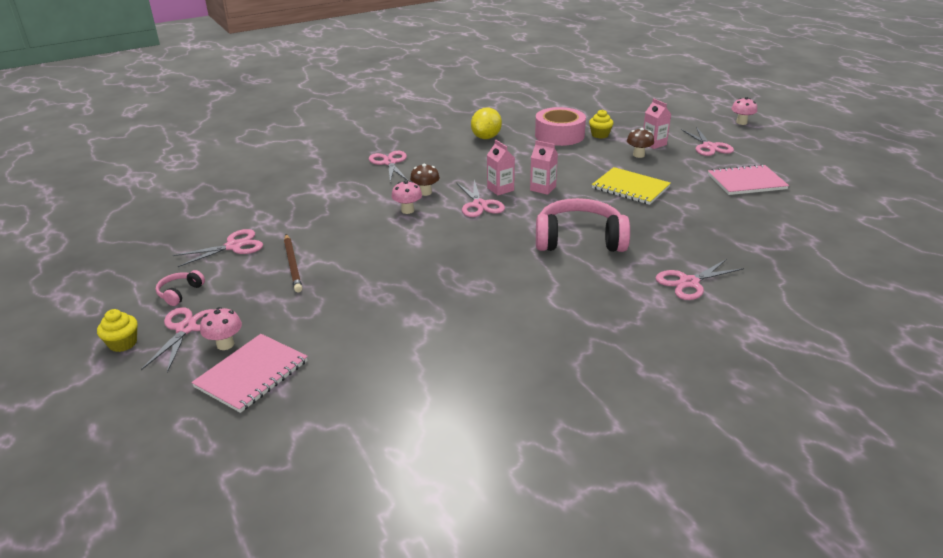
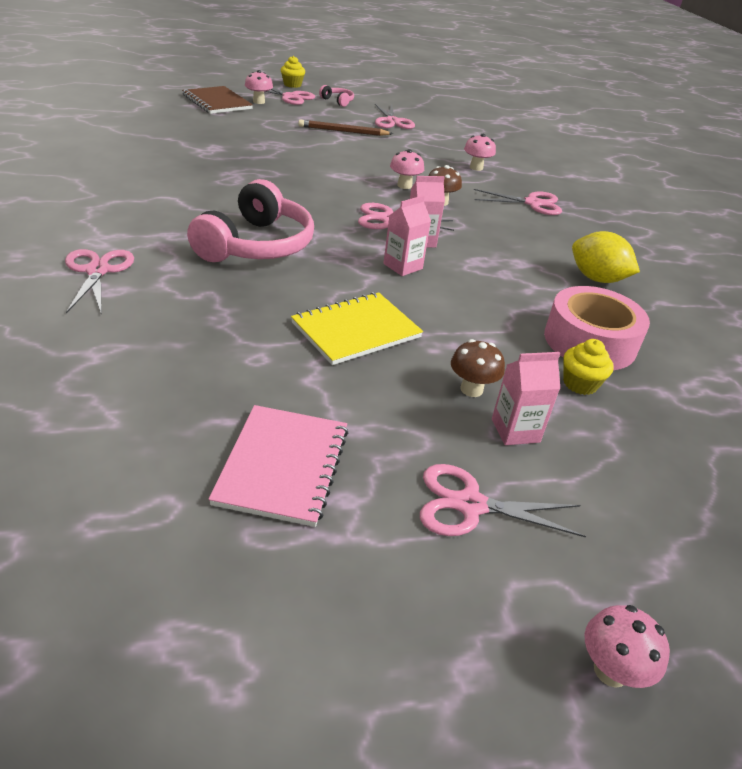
camera: 105 degrees right, 5 degrees up
(252, 374) = (217, 102): pink notebook -> brown notebook
(334, 190) = (476, 168): none -> pink mushroom

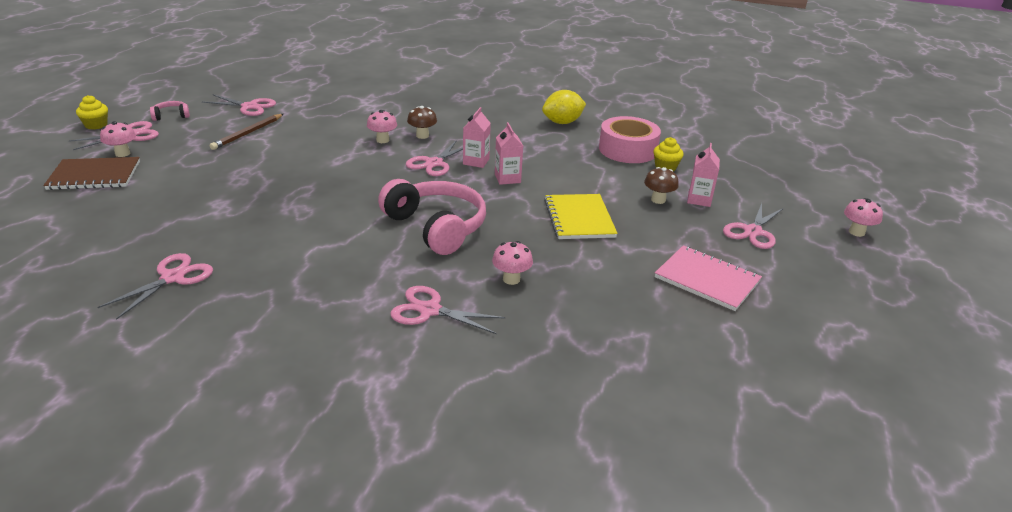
camera: 60 degrees left, 5 degrees down
(476, 168) = (376, 104): pink mushroom -> pink mushroom (511, 279)
(532, 203) = (450, 105): pink scissors -> pink scissors (173, 277)

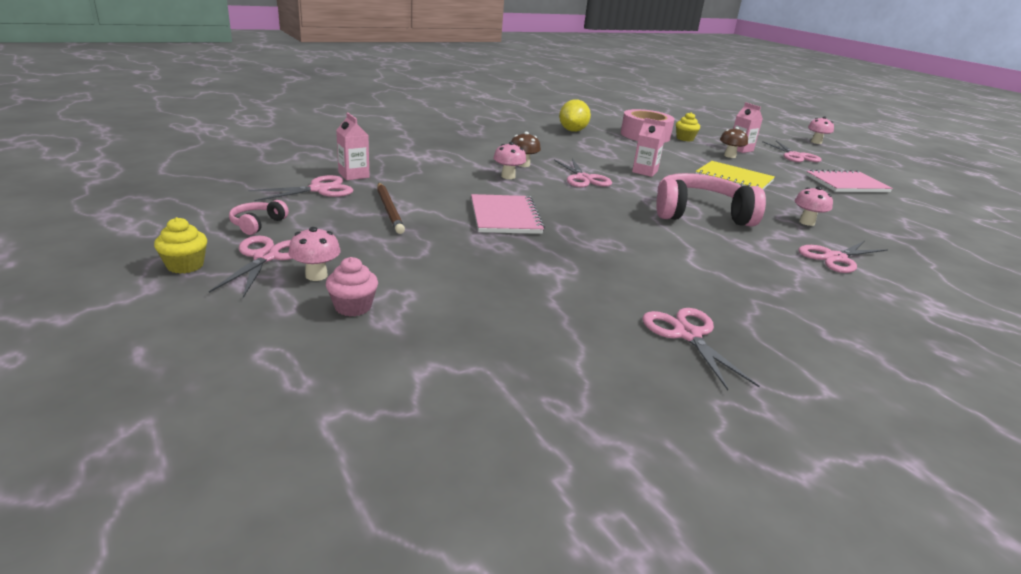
camera: 50 degrees left, 5 degrees down
(94, 175) = (353, 307): brown notebook -> pink cupcake
(295, 165) = (505, 216): none -> pink notebook
(476, 161) = (601, 168): pink carton -> pink carton (353, 175)

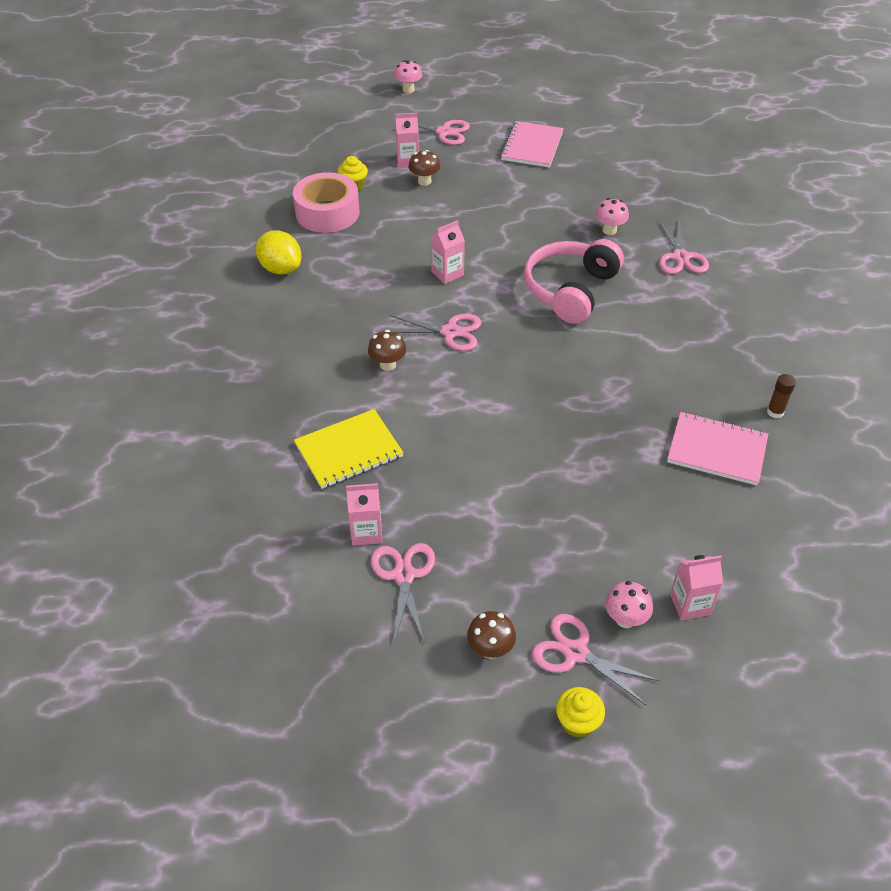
camera: 60 degrees left, 20 degrees up
(257, 224) = (490, 649): pink headphones -> brown mushroom
(353, 307) = (690, 604): pink cupcake -> pink carton
(389, 210) = (485, 526): brown pencil -> none
(505, 216) = (532, 436): pink notebook -> pink notebook (717, 450)
(508, 176) = (421, 392): pink mushroom -> none
(687, 334) = (775, 412): pink scissors -> brown glue stick
(734, 178) = (491, 216): yellow notebook -> yellow notebook (348, 450)

